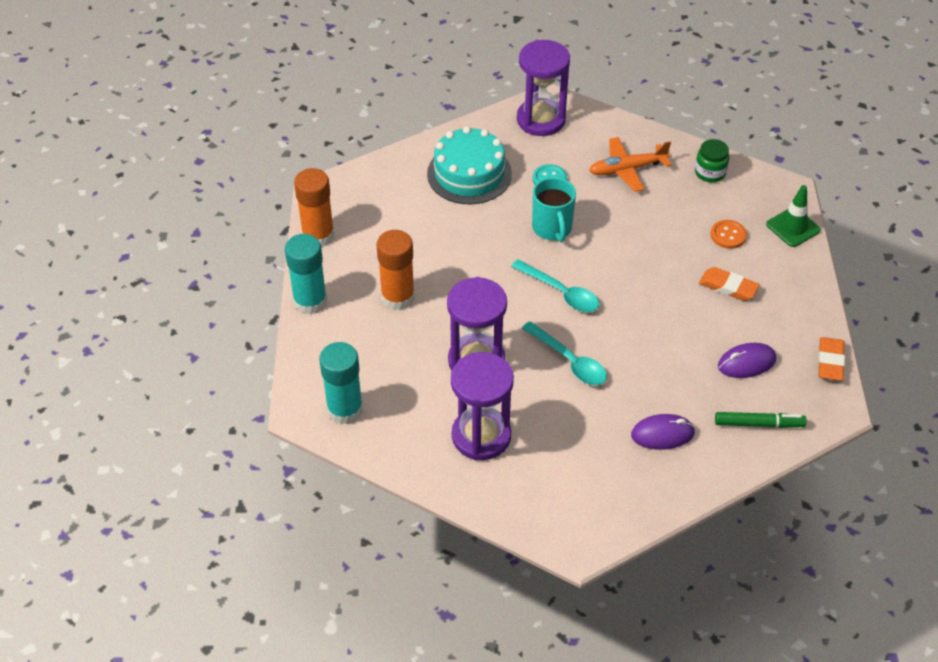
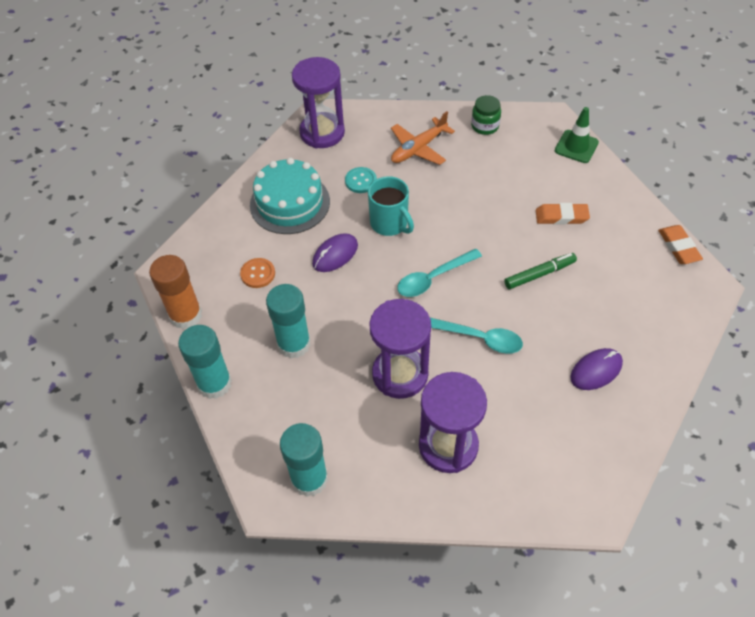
camera: 25 degrees left, 5 degrees up
(398, 297) = (294, 344): orange glue stick -> turquoise glue stick
(561, 293) = (433, 278): turquoise spoon -> turquoise spoon turned 135 degrees clockwise
(728, 235) = (532, 173): orange button -> orange button (258, 274)
(746, 363) = (618, 276): purple mouse -> purple mouse (335, 254)
(759, 424) = (663, 325): green marker -> green marker (539, 274)

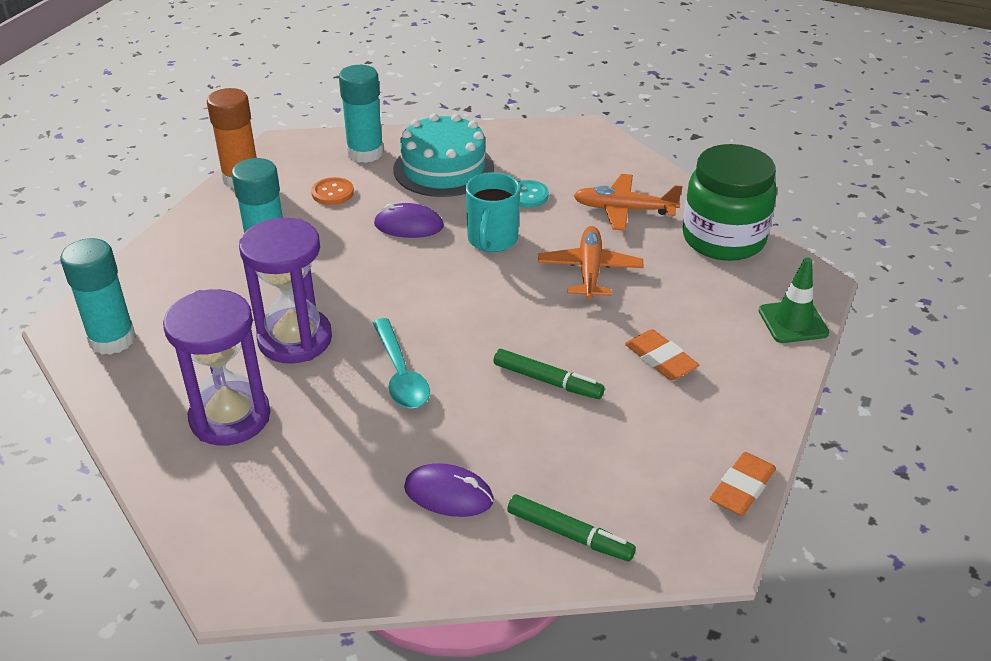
camera: 50 degrees right, 15 degrees down
(214, 383) = (177, 231): turquoise glue stick -> turquoise glue stick (365, 153)
(322, 133) = (561, 143): purple hourglass -> none
(433, 278) = (450, 303): turquoise spoon -> none
(460, 198) = (589, 270): none -> orange plane
(485, 126) = (723, 239): green jar -> green jar, size x2.05
(662, 335) = (569, 534): none -> green marker

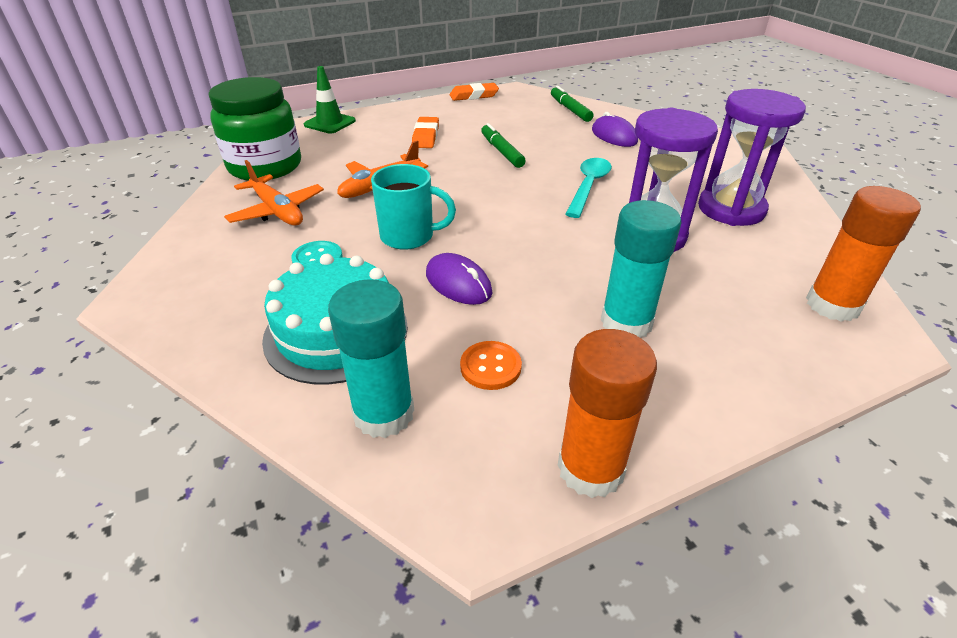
camera: 140 degrees left, 0 degrees up
(112, 339) = (832, 305): turquoise glue stick -> orange glue stick
(492, 240) = (409, 236): turquoise mug -> turquoise mug turned 45 degrees clockwise

